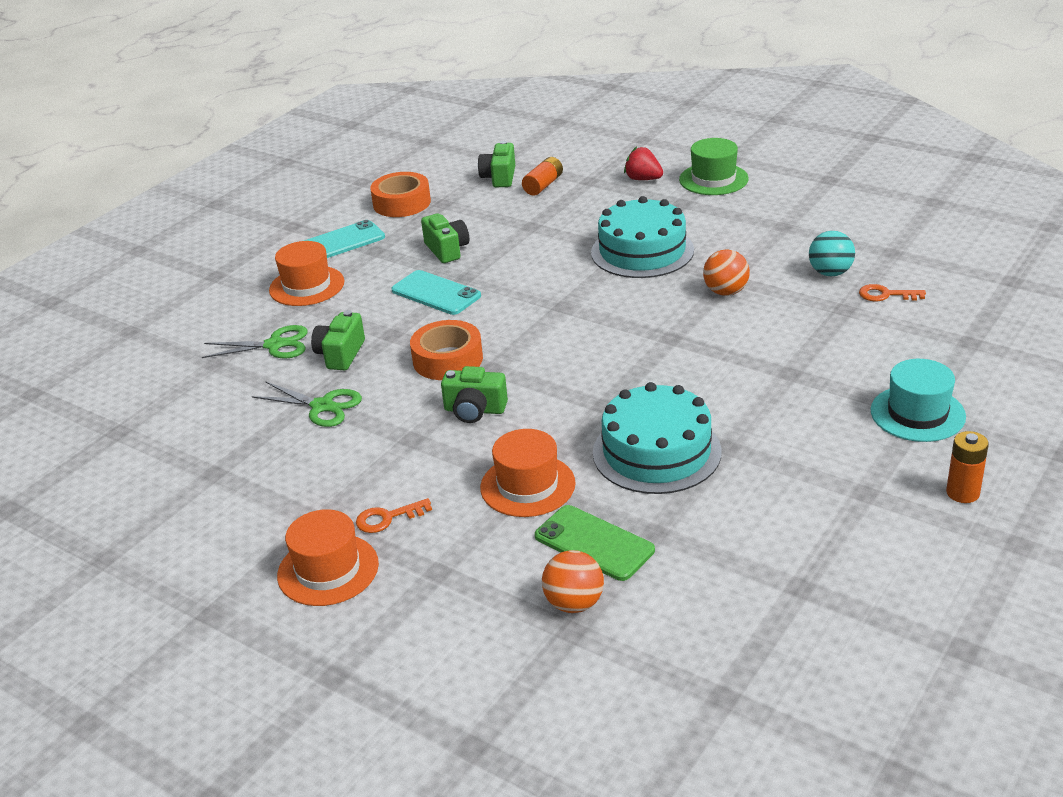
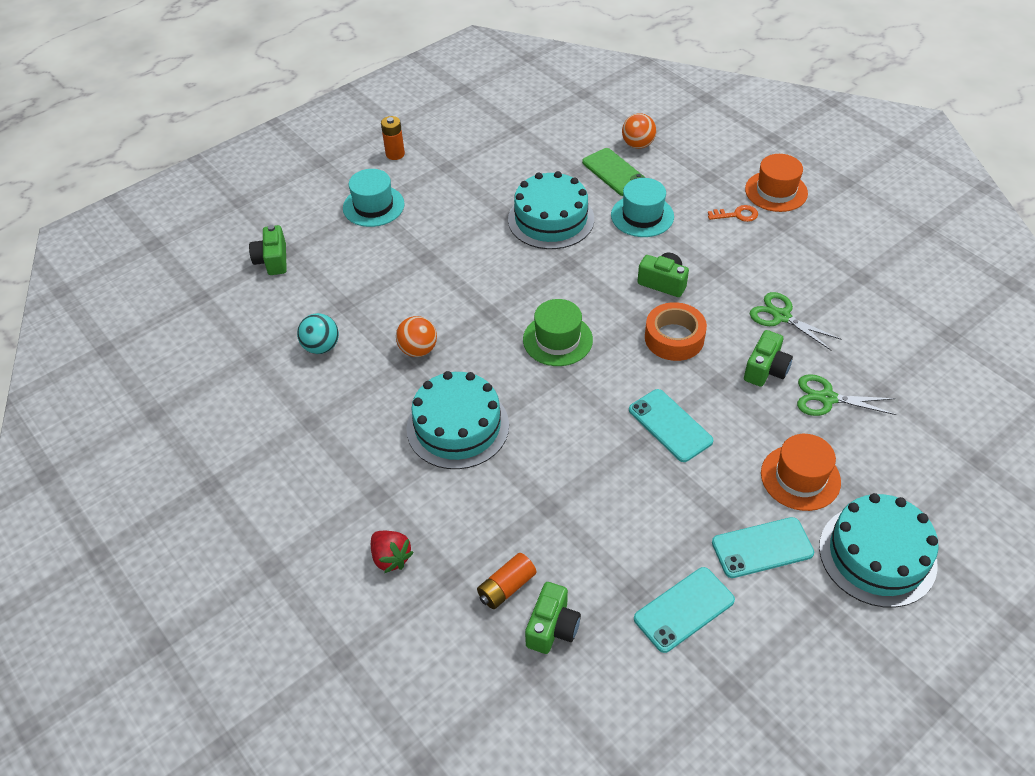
camera: 165 degrees left, 15 degrees up
(243, 257) = (877, 555): none -> turquoise cake
(402, 203) = (684, 609): orange tape -> turquoise phone
(447, 250) = (647, 493): green camera -> green camera (272, 260)
(527, 485) = (642, 216): orange hat -> turquoise hat
(713, 179) = (319, 528): green hat -> green hat (557, 340)
(886, 295) = (301, 309): orange key -> none

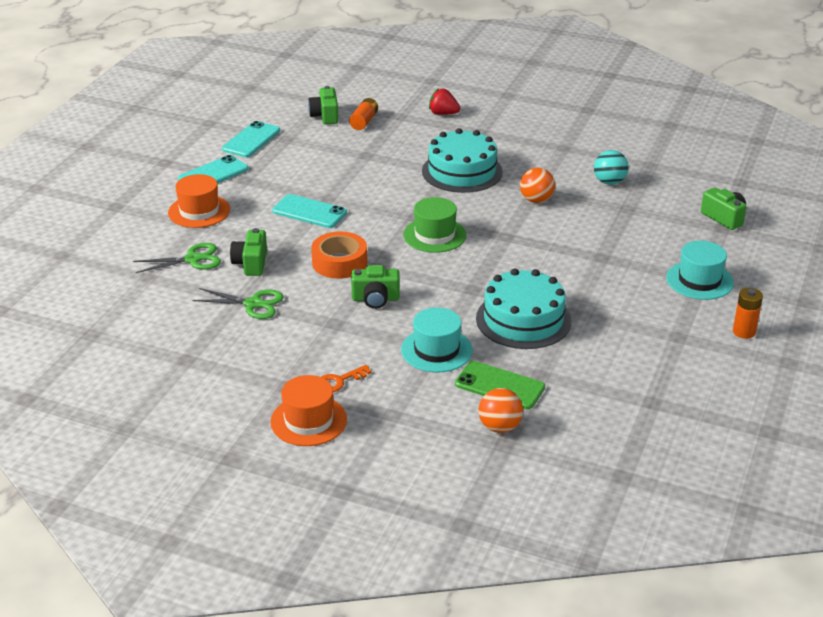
camera: 150 degrees right, 15 degrees down
(877, 555) = (134, 190): turquoise cake -> none

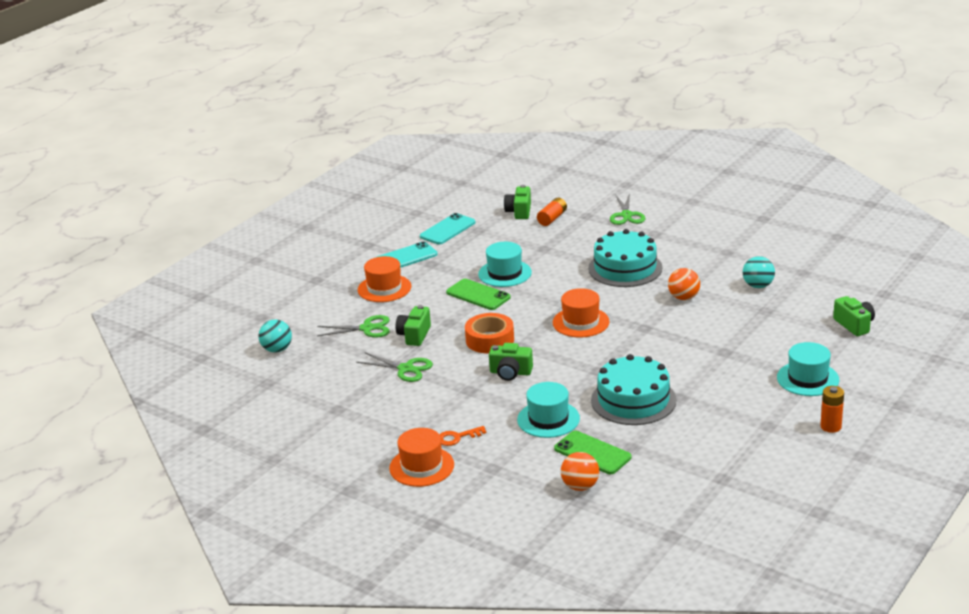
camera: 15 degrees right, 5 degrees down
(92, 292) = (277, 349): none -> turquoise ball
(309, 212) = (478, 295): turquoise phone -> green phone
(331, 185) = (505, 273): none -> turquoise hat
(434, 235) = (581, 322): green hat -> orange hat
(443, 114) = (626, 215): red strawberry -> green scissors

